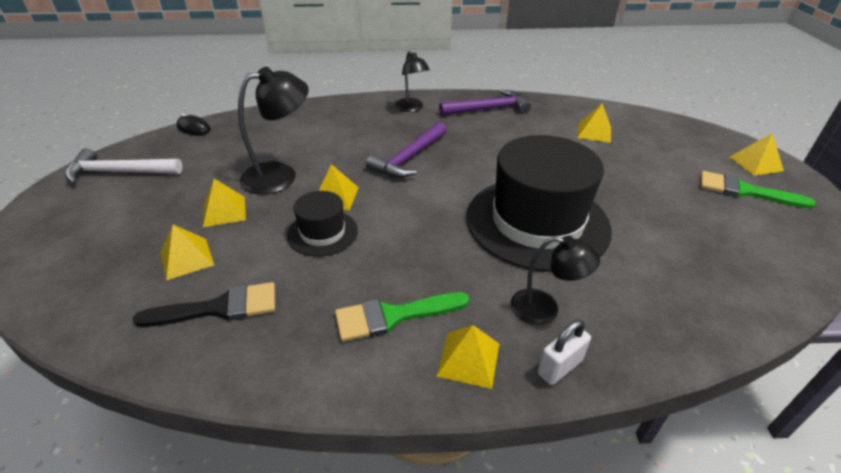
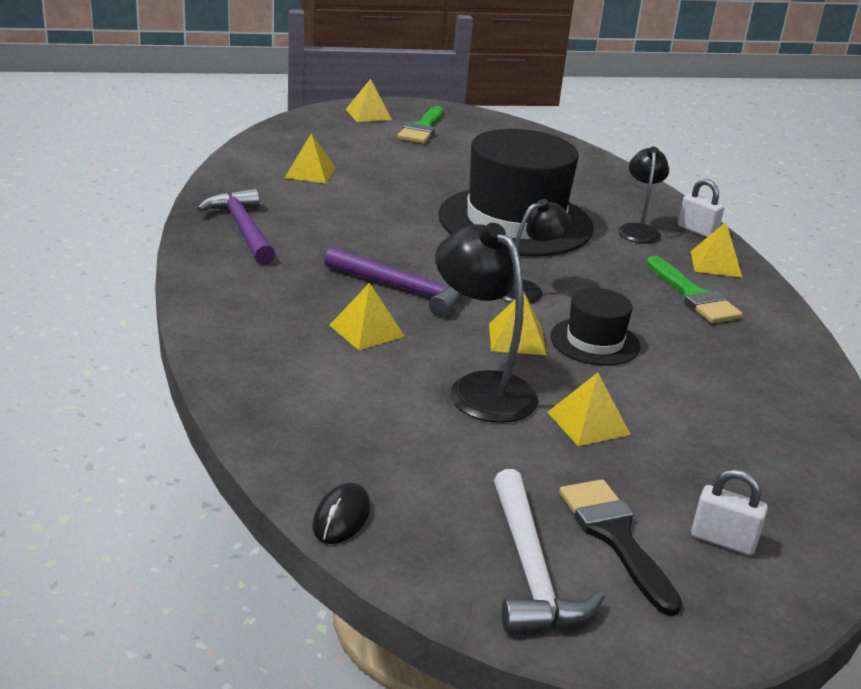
camera: 100 degrees left, 10 degrees down
(81, 243) = (723, 540): none -> white padlock
(187, 258) = (694, 433): yellow pyramid -> yellow pyramid (366, 330)
(219, 308) = (750, 393): black brush -> black brush (615, 537)
(411, 108) = (240, 287): black lamp -> black lamp (527, 290)

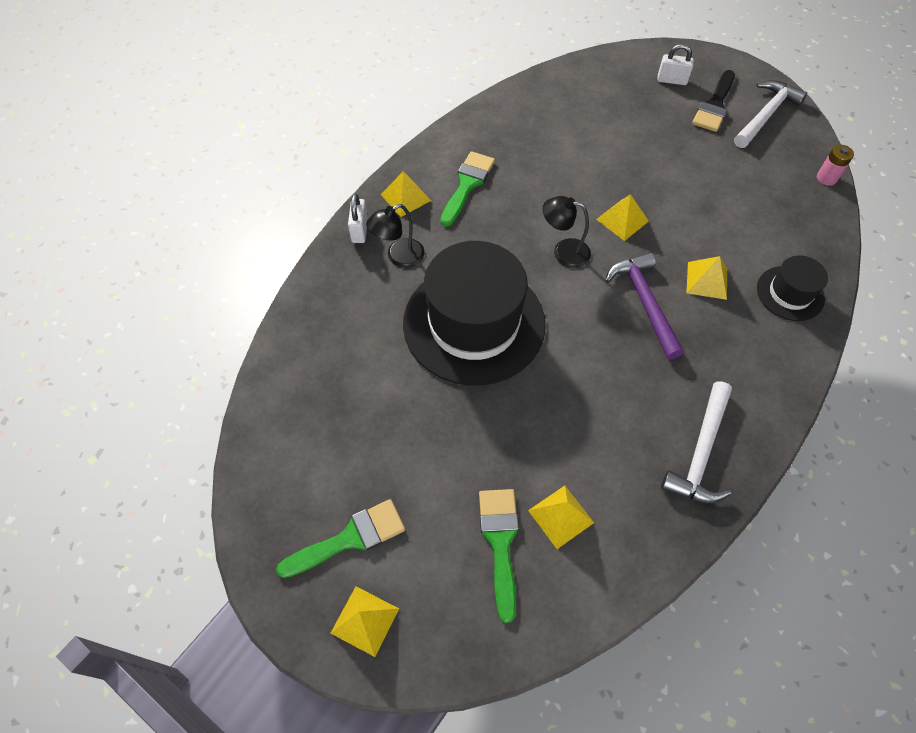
camera: 130 degrees left, 30 degrees up
(243, 229) = (700, 452): purple hammer -> white hammer
(334, 153) = (500, 542): none -> green brush
(341, 517) = (826, 178): black mouse -> pink battery
(481, 388) = (685, 202): black lamp -> none
(588, 423) = (655, 152): yellow pyramid -> none
(594, 342) = (580, 191): black hat -> black hat (790, 293)
(723, 540) = (672, 80): white padlock -> white padlock turned 60 degrees counterclockwise

